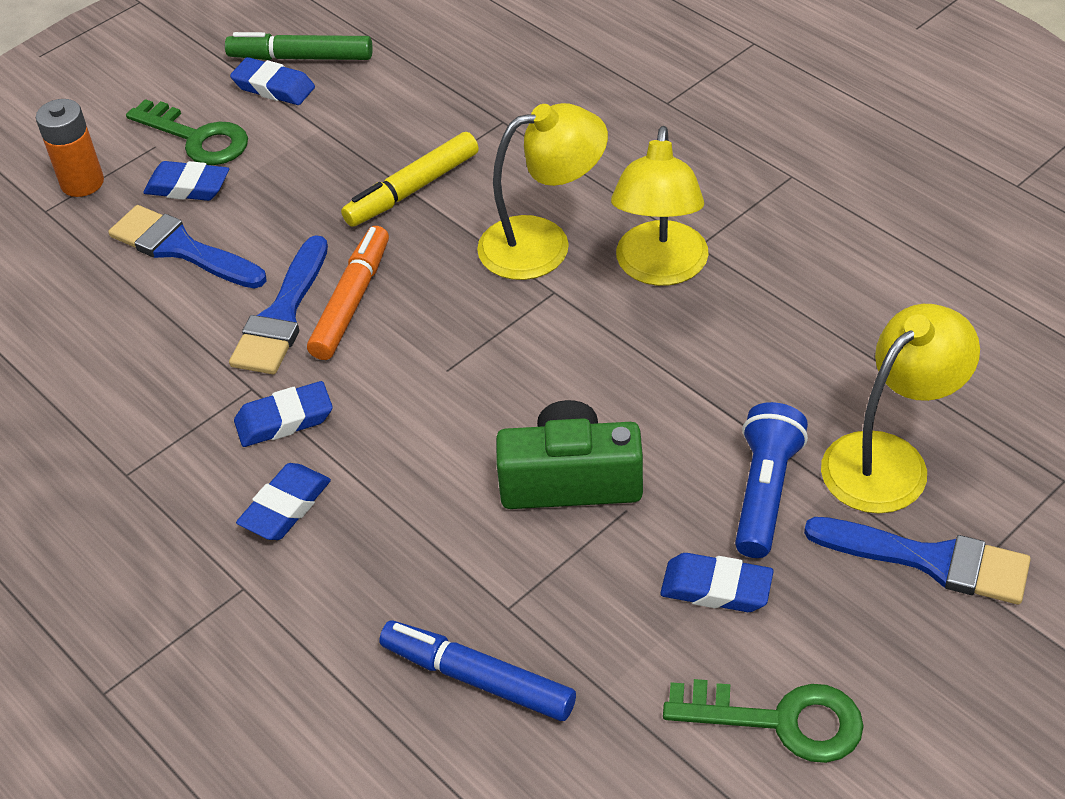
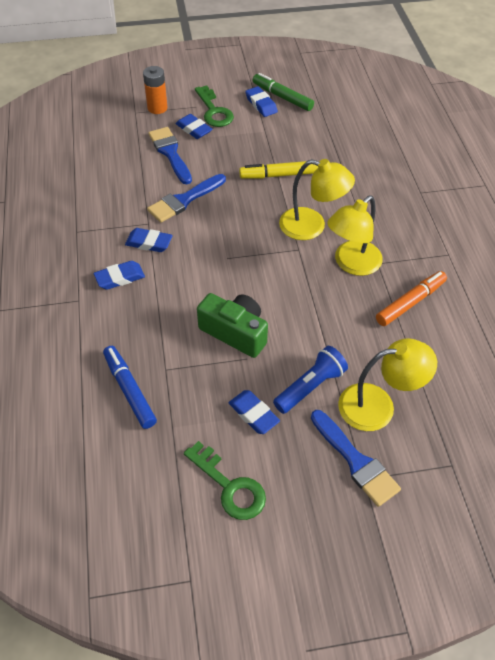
camera: 30 degrees right, 5 degrees up
(352, 301) = (215, 209): orange marker -> orange marker (410, 302)

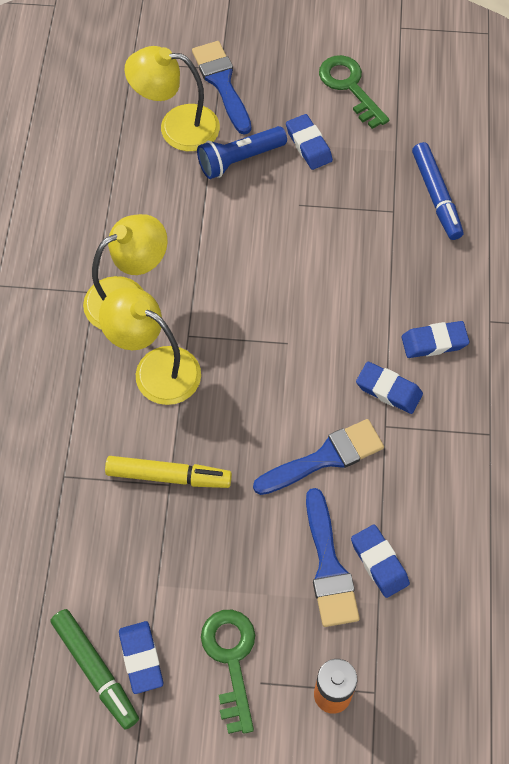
camera: 165 degrees left, 10 degrees up
(194, 129) = (278, 617): blue eraser -> blue eraser (379, 562)
(235, 332) = (304, 237): green camera -> none
(410, 302) = (82, 230): orange marker -> none

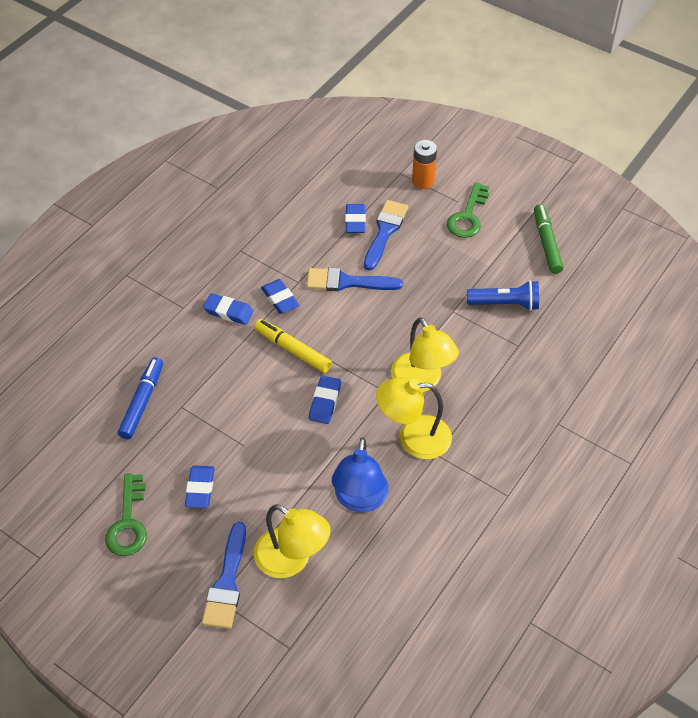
camera: 150 degrees left, 10 degrees down
(141, 658) = (518, 237): blue eraser -> blue eraser (325, 402)
(146, 208) = (360, 500): none -> blue lamp
(168, 476) = (450, 315): yellow marker -> yellow marker (293, 350)
(239, 159) = (262, 504): blue flashlight -> blue flashlight (505, 304)

